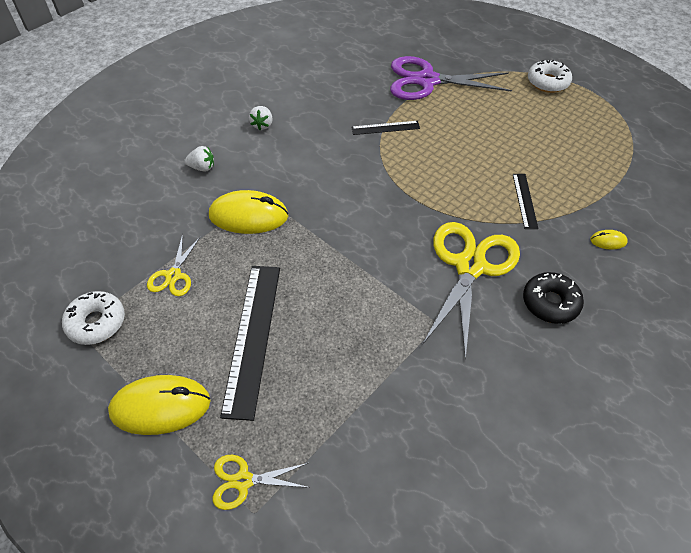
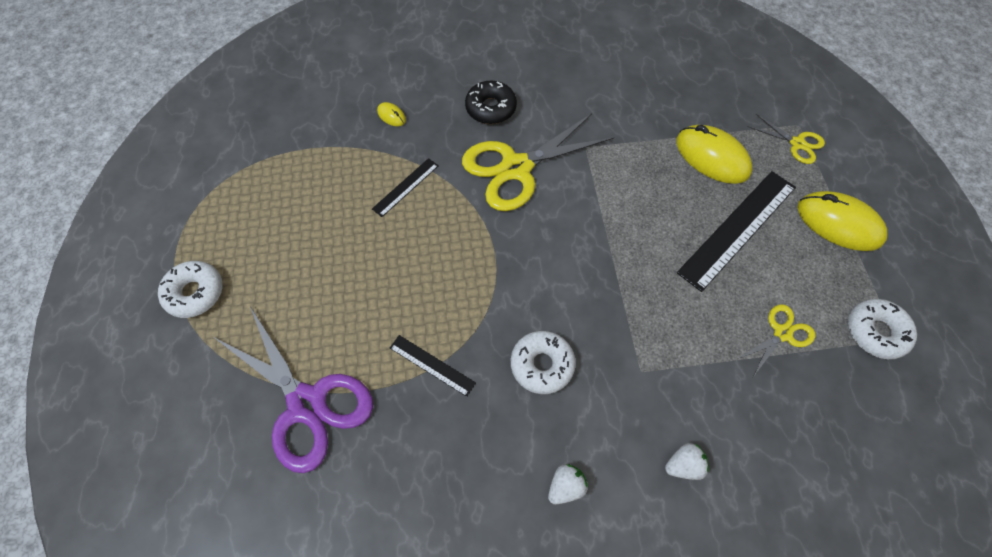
camera: 140 degrees left, 10 degrees up
(202, 167) = (683, 465): white strawberry -> white strawberry turned 120 degrees clockwise
(248, 216) = (670, 352): yellow mouse -> yellow mouse (712, 157)
(324, 163) = (542, 365): none -> white donut

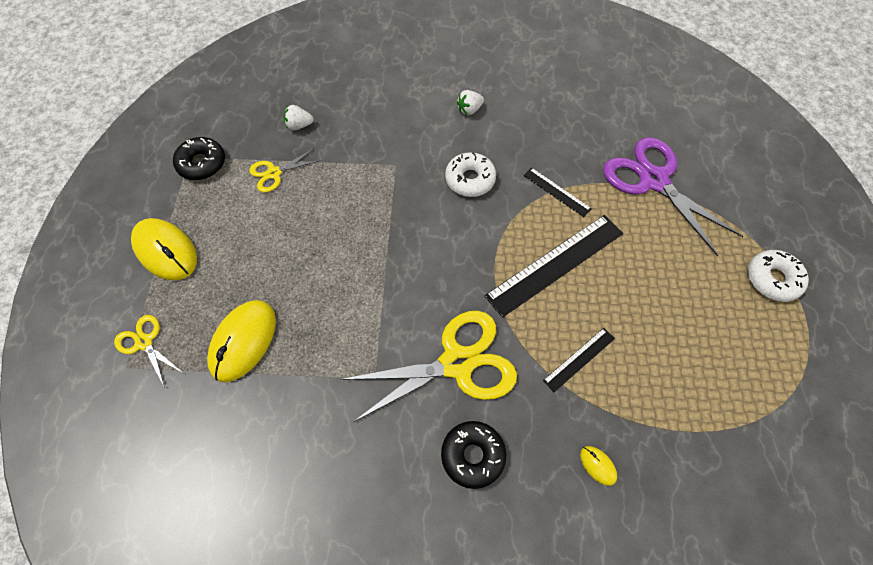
camera: 170 degrees left, 0 degrees up
(683, 465) = (387, 109): white strawberry -> white strawberry (299, 125)
(712, 157) = (243, 341): yellow mouse -> yellow mouse turned 60 degrees clockwise
(738, 229) = (261, 260): black ruler -> black ruler (555, 264)
(875, 332) = (202, 164): white donut -> black donut

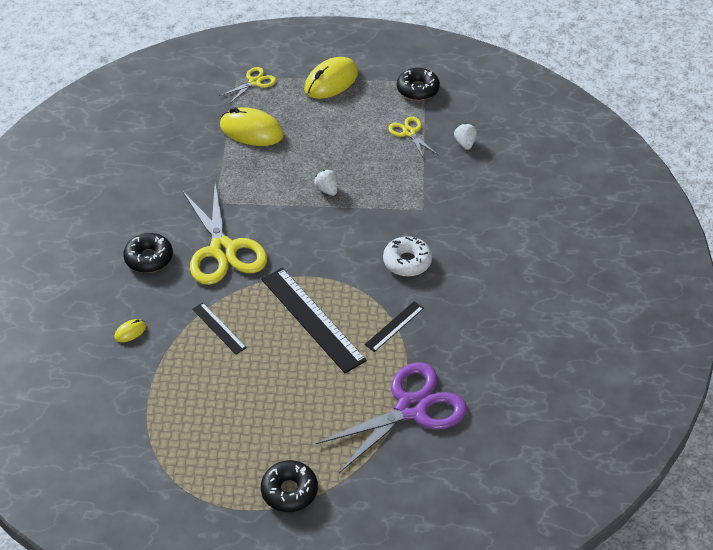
camera: 90 degrees right, 15 degrees down
(469, 110) = (496, 263): white strawberry -> white strawberry (327, 190)
(772, 279) = (289, 491): white donut -> black donut

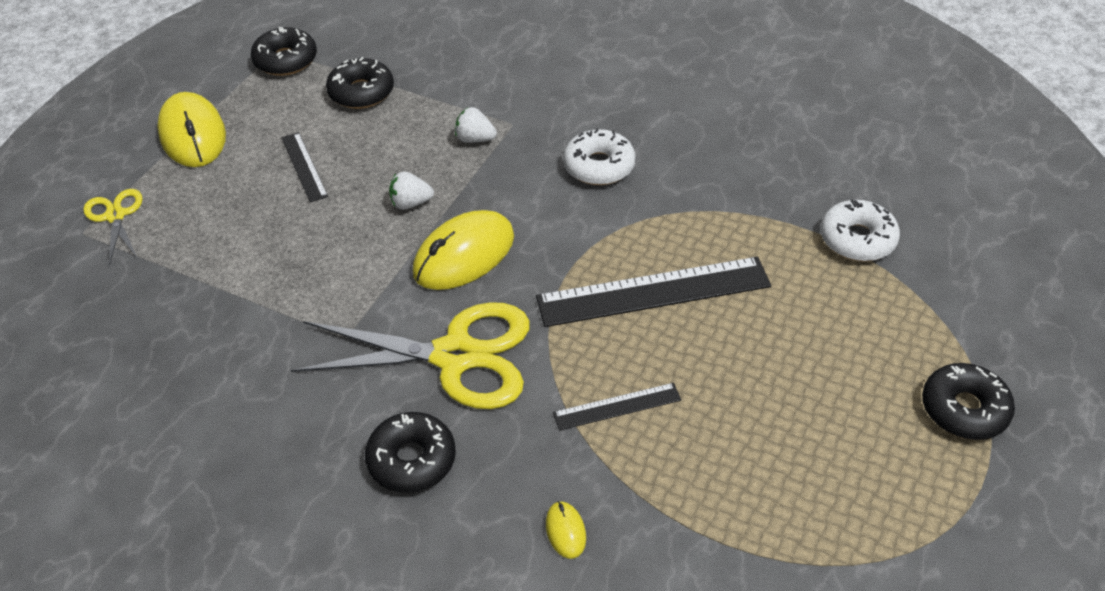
camera: 65 degrees left, 0 degrees up
(251, 130) = (220, 250): yellow mouse -> yellow mouse (464, 255)
(394, 326) = (708, 212): black ruler -> black ruler (304, 166)
(409, 132) = (361, 92): yellow scissors -> black donut
(411, 408) = (857, 239): purple scissors -> white donut
(465, 143) = (421, 51): white strawberry -> white strawberry (475, 139)

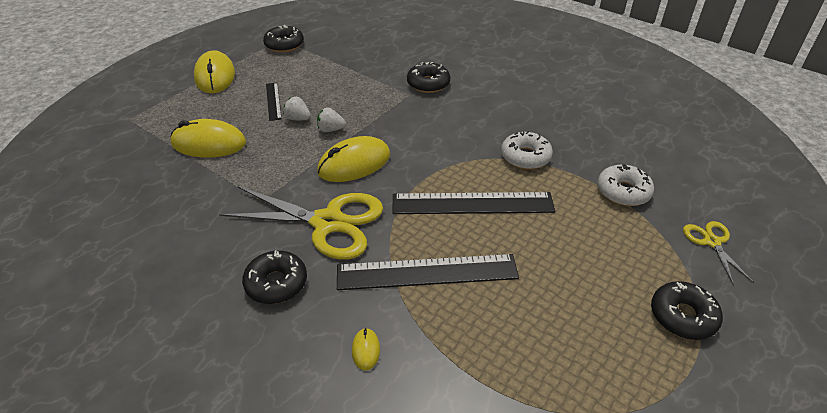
camera: 10 degrees right, 5 degrees down
(115, 216) = (152, 112): yellow scissors -> yellow scissors (711, 242)
(229, 256) = (209, 143): none -> yellow mouse
(361, 92) = (322, 66): black donut -> black donut (428, 84)
(475, 139) = (383, 100): white strawberry -> white strawberry (298, 118)
(599, 166) = (457, 125): white donut -> white donut (525, 157)
(617, 406) = (427, 272): black ruler -> black ruler, size x1.98

